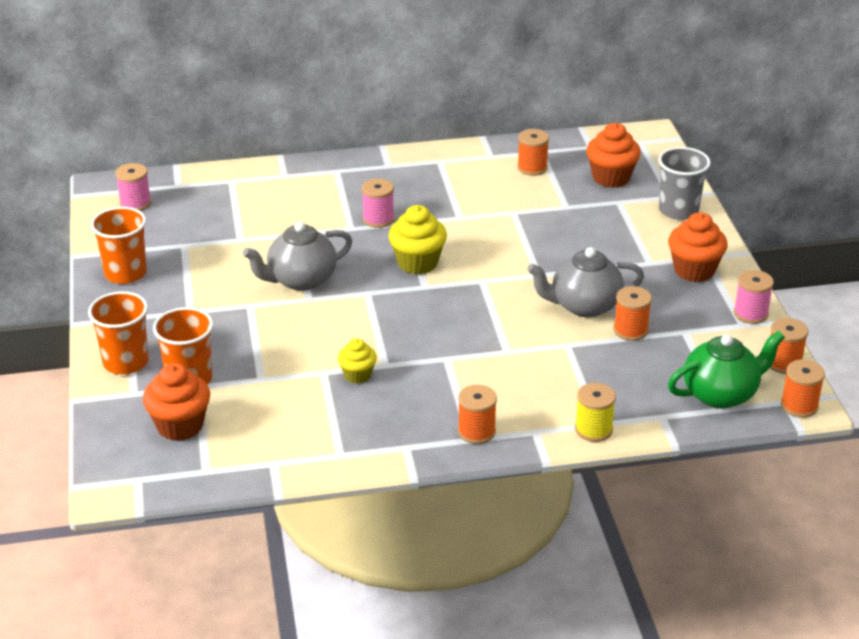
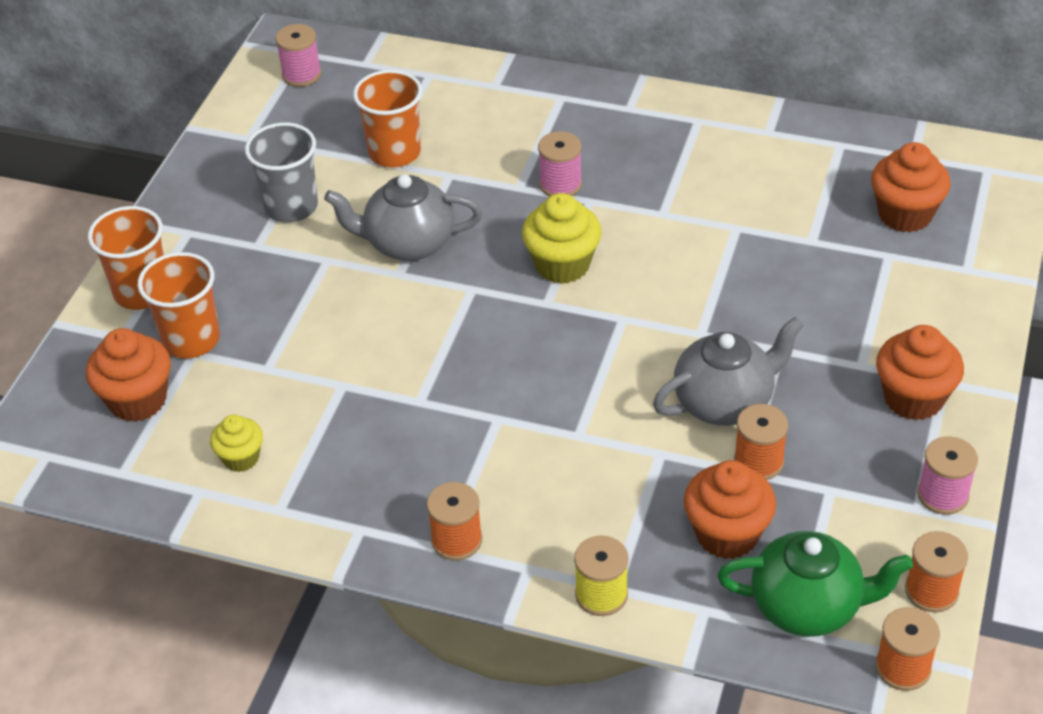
camera: 30 degrees right, 10 degrees up
(125, 273) = (224, 169): orange cup -> orange cup (394, 152)
(357, 375) = (377, 404): yellow cupcake -> yellow cupcake (241, 458)
(532, 168) = (810, 166): orange spool -> none
(584, 306) = (725, 402): grey teapot -> grey teapot turned 135 degrees clockwise
(643, 373) = (727, 534): none -> orange cupcake
(678, 210) = (961, 296): grey cup -> grey cup (291, 206)

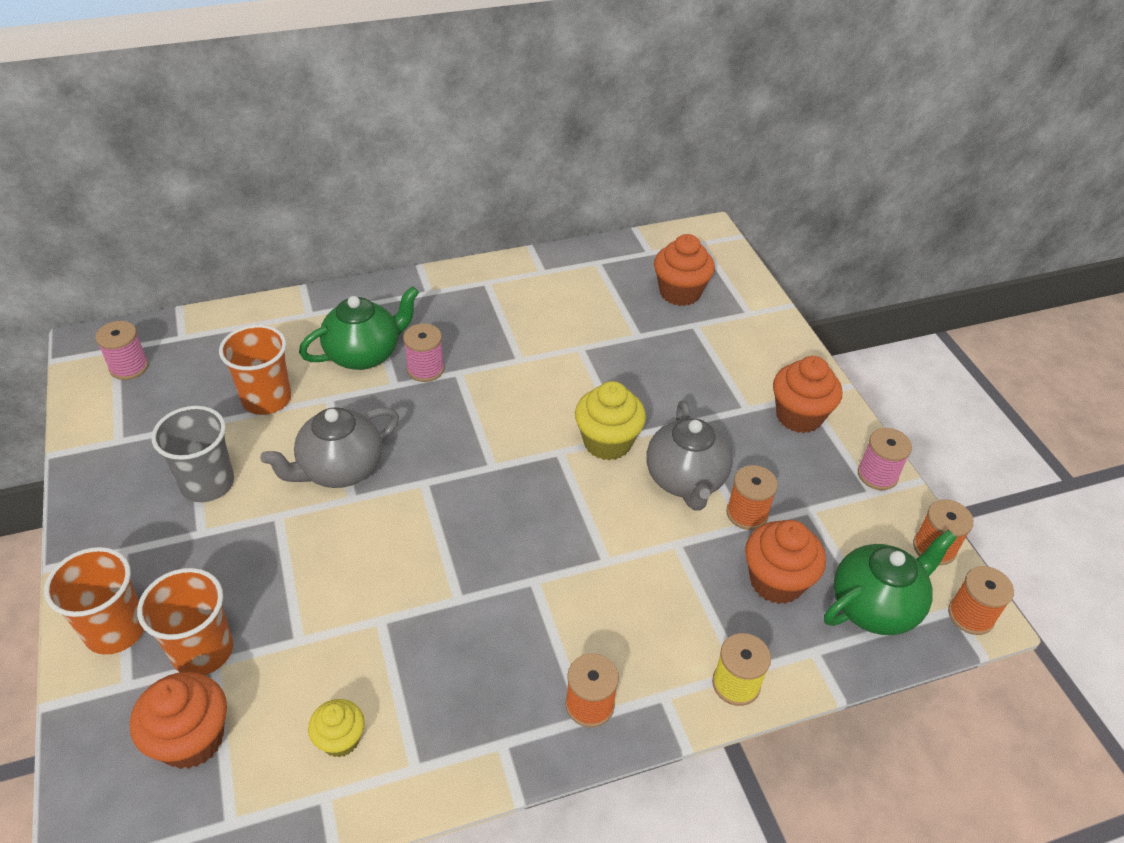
camera: 40 degrees left, 0 degrees up
(514, 146) = (364, 354): none -> green teapot
(562, 265) = (479, 431): yellow cupcake -> yellow cupcake (607, 442)
(725, 402) = (685, 480): grey teapot -> grey teapot turned 150 degrees clockwise

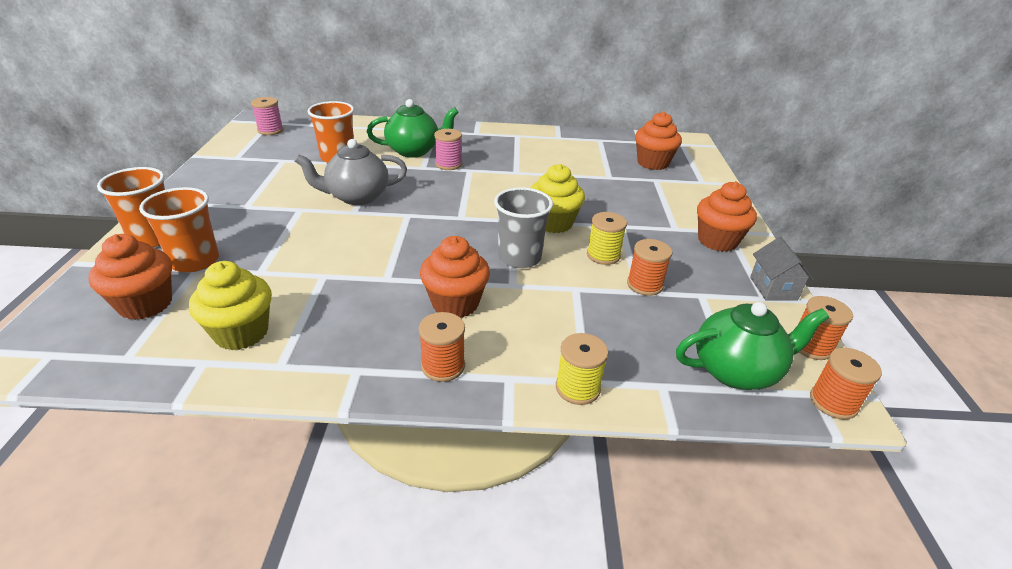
camera: 20 degrees right, 10 degrees down
(207, 483) = (270, 186): grey cup -> grey cup (519, 257)
(340, 739) = (241, 333): yellow cupcake -> yellow cupcake, size x1.64
(685, 480) = (603, 255): grey teapot -> yellow spool
(776, 581) = (649, 331): orange cupcake -> orange cupcake (455, 303)
(877, 475) = (773, 288): pink spool -> grey house

